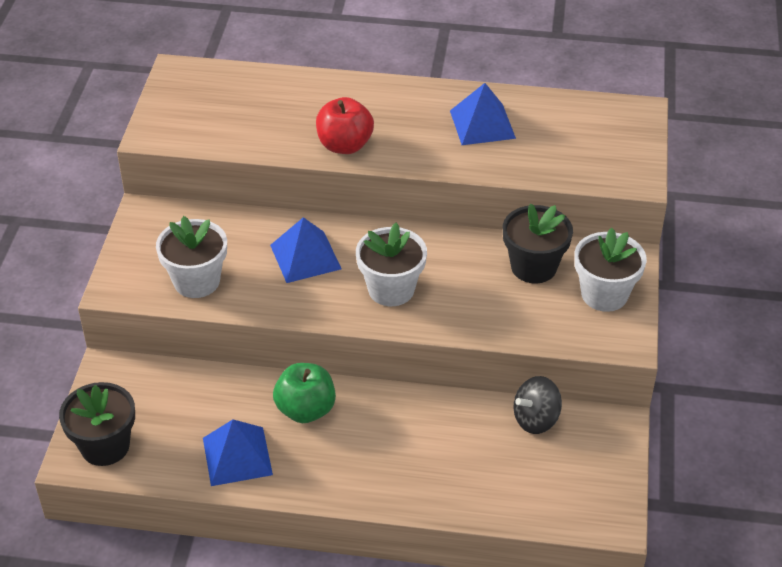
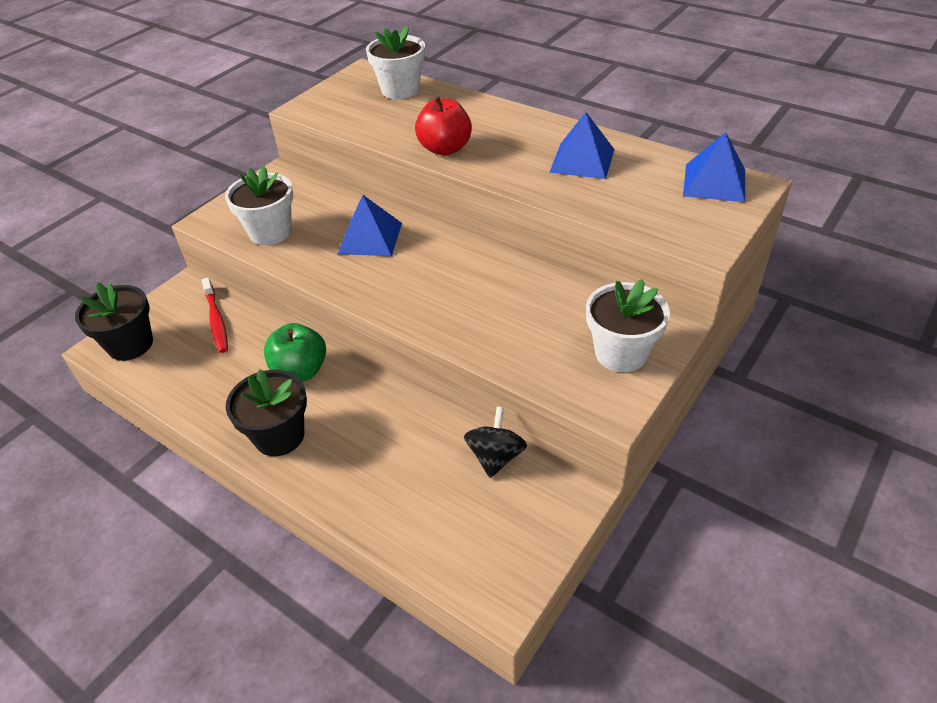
camera: 30 degrees right, 0 degrees up
(175, 391) = (216, 320): none -> red toothbrush
(237, 456) = (216, 390): blue pyramid -> blue pyramid (714, 182)
(391, 289) = (419, 285): white flower pot -> white flower pot (400, 90)
(533, 267) = (566, 305): black flower pot -> black flower pot (279, 436)
(536, 419) = (495, 456): black spinning top -> black spinning top turned 105 degrees clockwise

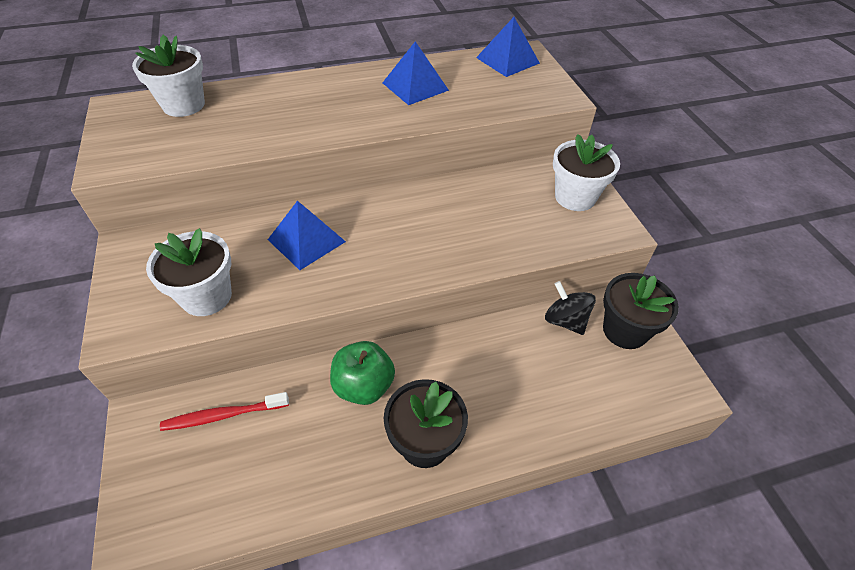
camera: 55 degrees left, 5 degrees up
(130, 344) = (165, 512): black flower pot -> black flower pot (625, 330)
(216, 320) = (223, 415): red toothbrush -> red toothbrush turned 150 degrees clockwise
(445, 149) = (306, 129): red apple -> none

